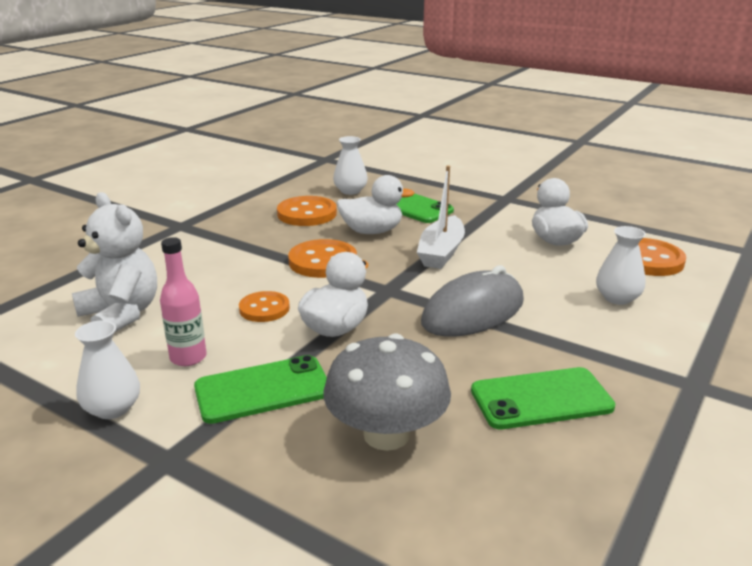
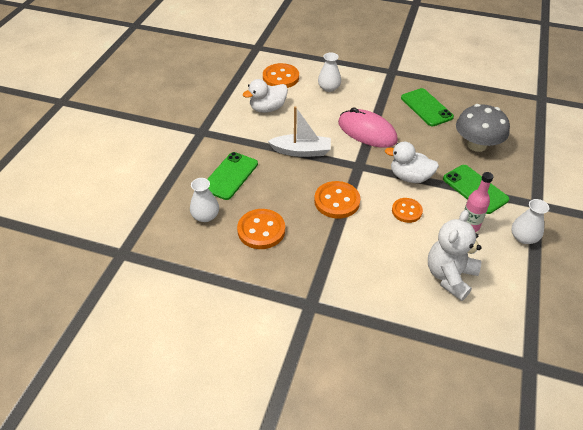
camera: 105 degrees left, 20 degrees up
(372, 231) = (281, 187): white duck -> none
(473, 312) = (367, 132): grey mouse -> pink mouse

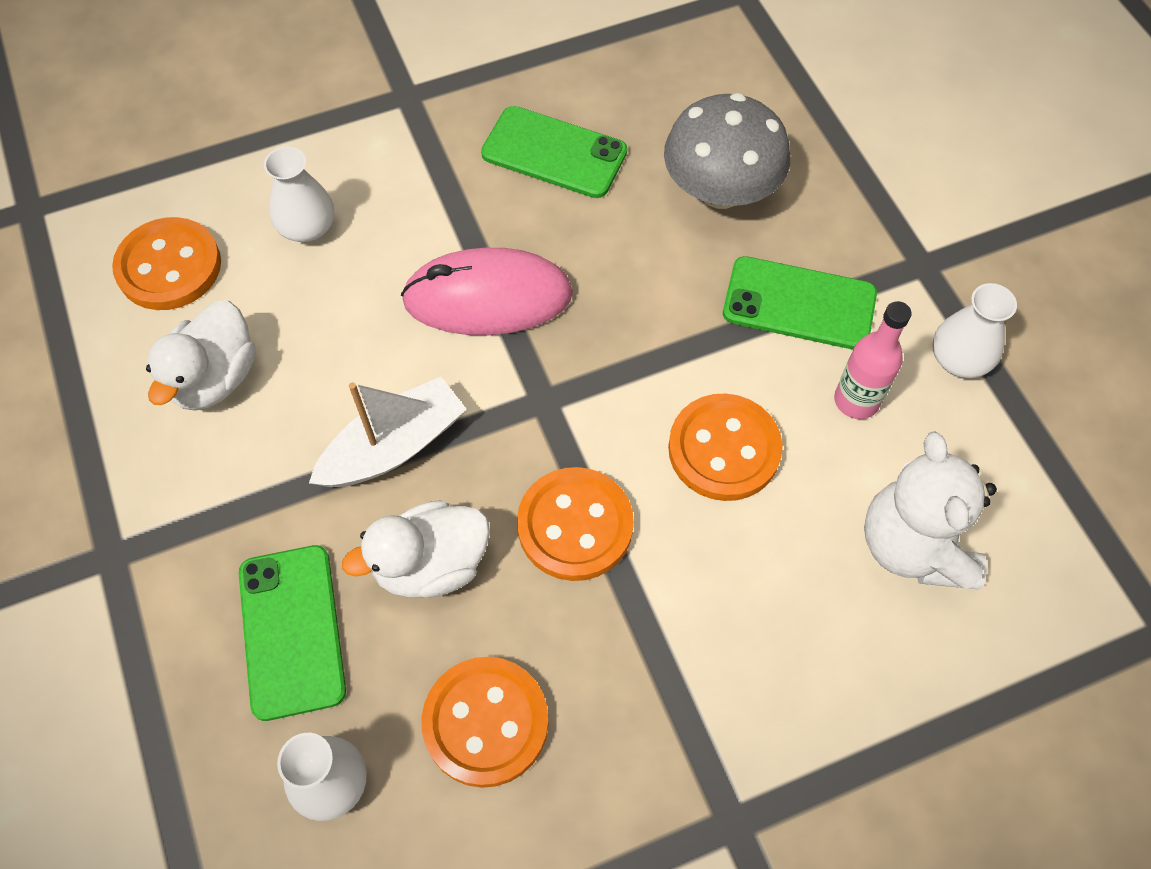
camera: 40 degrees left, 15 degrees up
(406, 211) = (724, 449): orange button -> orange button, size x1.54
(410, 177) = (663, 359): white duck -> white duck (431, 565)

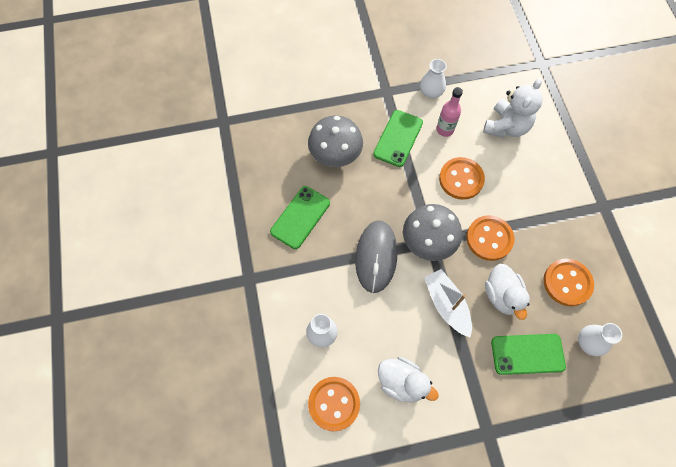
camera: 80 degrees left, 5 degrees up
(488, 297) = (376, 257): pink mouse -> grey mouse
(542, 394) = (428, 241): none -> grey mushroom
(913, 546) = (506, 127): white teddy bear -> white teddy bear turned 60 degrees counterclockwise

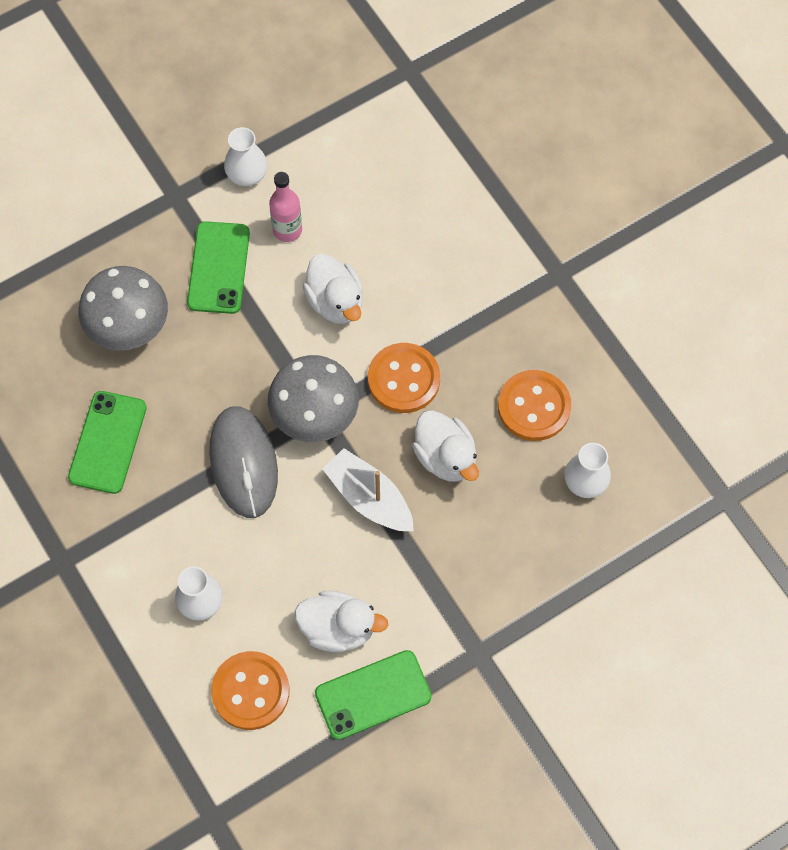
camera: 20 degrees left, 0 degrees up
(461, 179) = (335, 302): orange button -> white duck
(506, 127) = (381, 195): white teddy bear -> none
(527, 354) = (503, 527): green phone -> green phone (373, 694)

